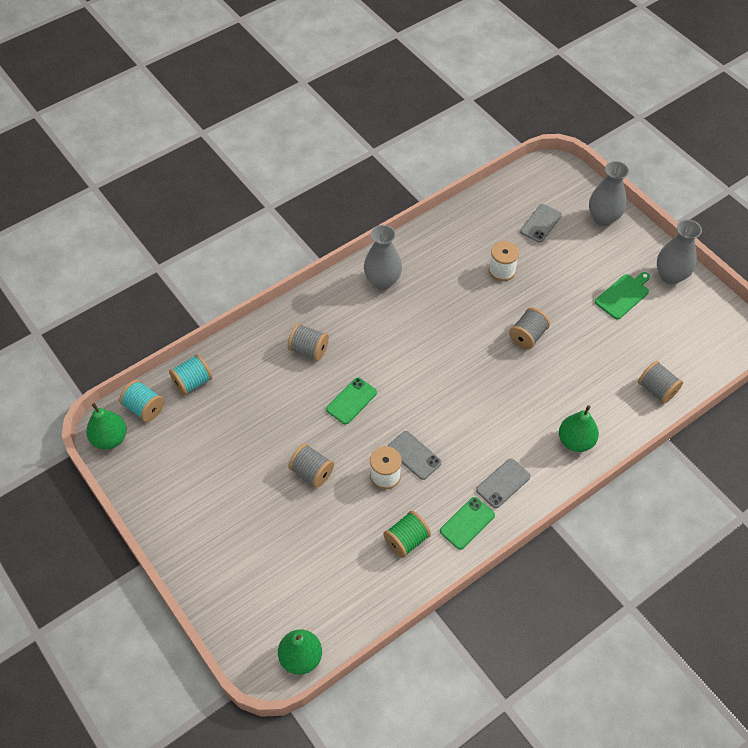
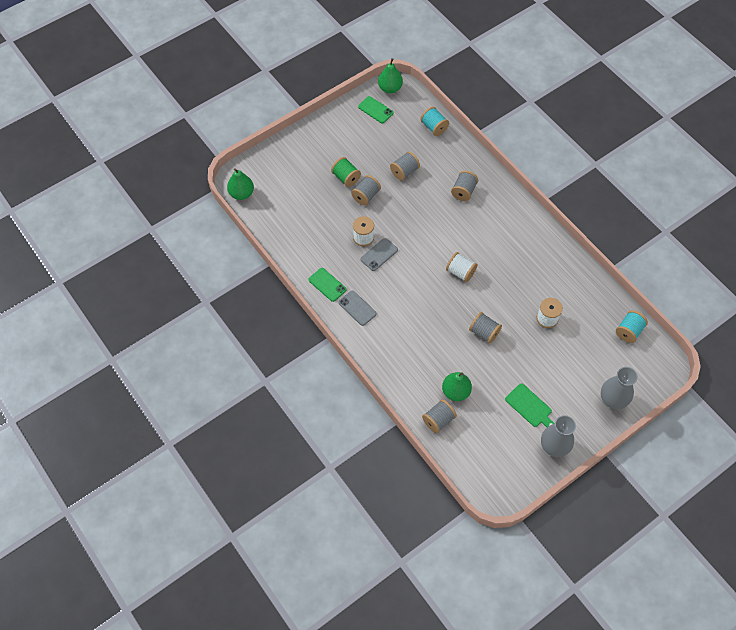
camera: 90 degrees right, 5 degrees up
(144, 408) = (413, 103): turquoise spool -> turquoise spool (628, 331)
(270, 421) = (404, 172): none -> grey spool
(351, 401) = (422, 217): green phone -> green phone (375, 110)
(382, 281) = (529, 236): grey vase -> none
(406, 540) = (316, 249): green spool -> green spool (346, 177)
(439, 358) = (460, 272): none -> white spool
(541, 223) = (600, 350): grey phone -> none
(575, 441) = (391, 358): green pear -> green pear (455, 392)

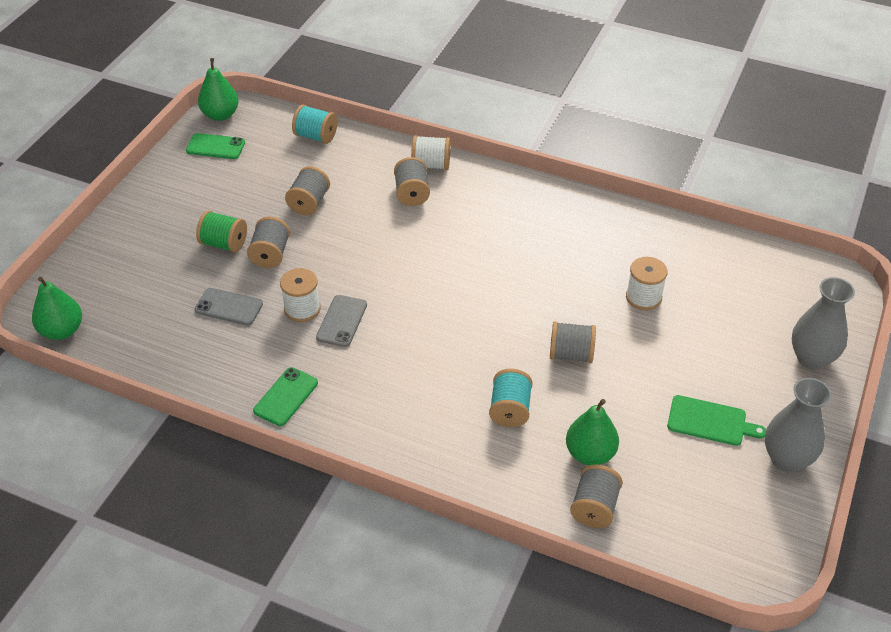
camera: 30 degrees left, 15 degrees down
(327, 285) = (286, 397): green phone -> green phone turned 75 degrees counterclockwise
(357, 308) = (356, 408): grey phone -> grey phone (229, 307)
(460, 272) = (480, 292): white spool -> white spool (431, 165)
(628, 331) = (760, 265): turquoise spool -> turquoise spool (510, 410)

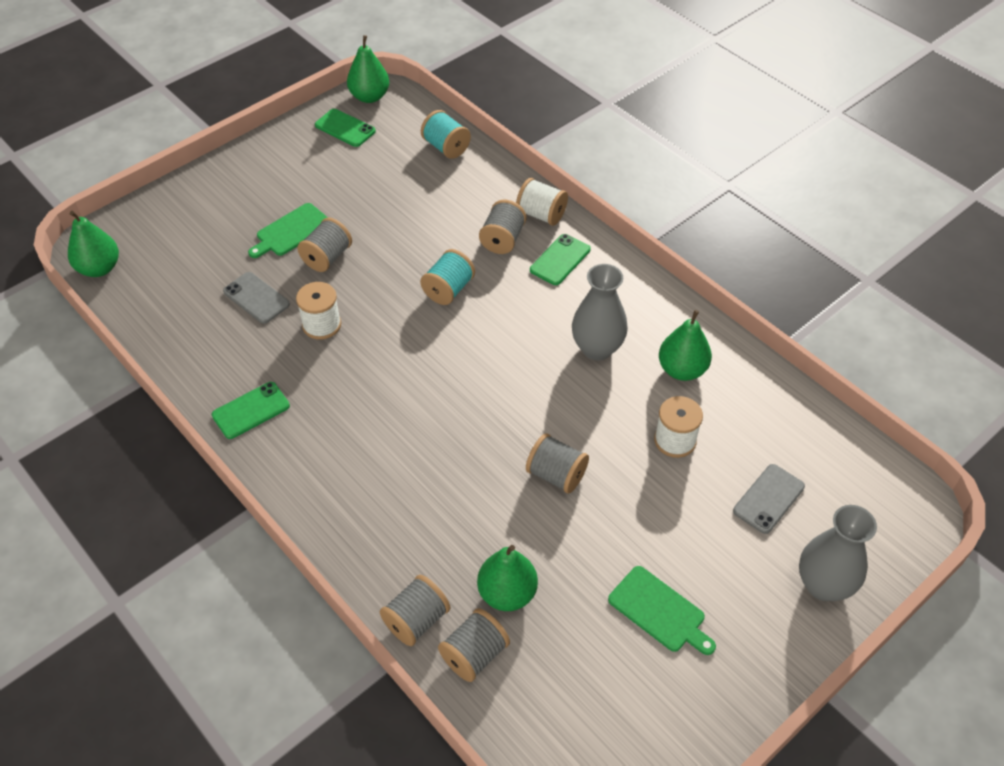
camera: 25 degrees right, 5 degrees up
(224, 244) = (291, 231): green spool -> green cutting board
(309, 203) = (396, 216): grey spool -> grey spool (416, 620)
(342, 321) = (351, 351): grey phone -> grey phone (768, 499)
(469, 194) = (560, 260): none -> green phone
(510, 410) = (455, 511): turquoise spool -> turquoise spool (448, 289)
(616, 245) = (682, 370): none -> green pear
(786, 459) = (718, 691): grey vase -> grey vase (597, 348)

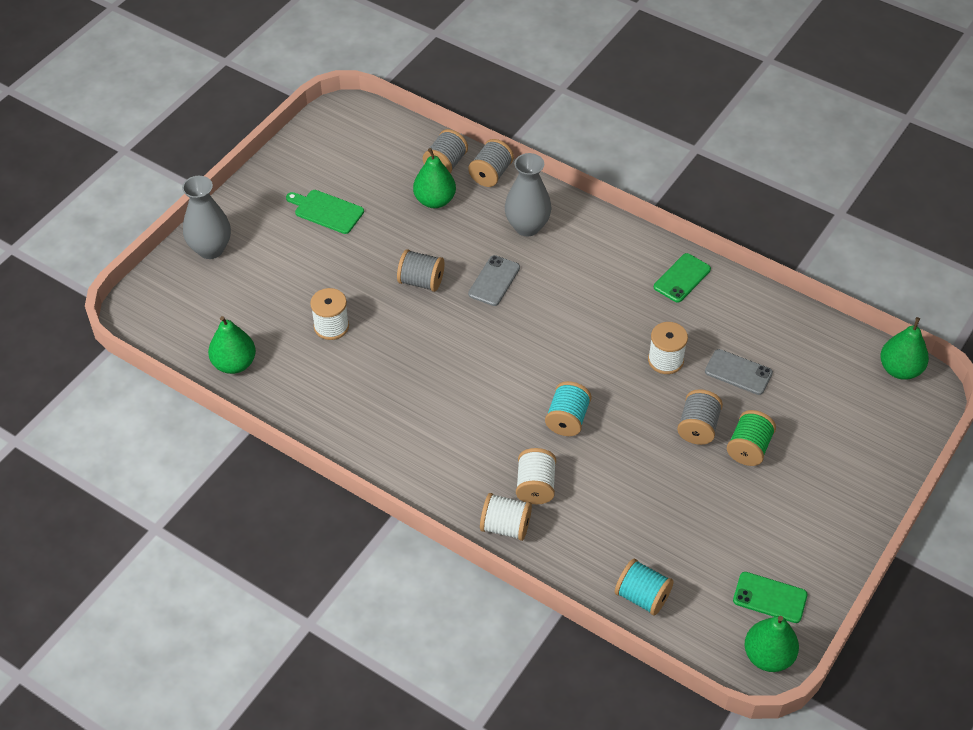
camera: 165 degrees right, 0 degrees up
(291, 231) = (748, 448): green cutting board -> green spool
(502, 239) = (535, 486): grey spool -> white spool
(560, 260) = (470, 475): green phone -> none
(597, 348) = (412, 391): grey vase -> grey vase (527, 226)
(682, 370) = (333, 387): green pear -> green pear (234, 364)
(768, 499) = (252, 298): grey phone -> grey phone (494, 281)

